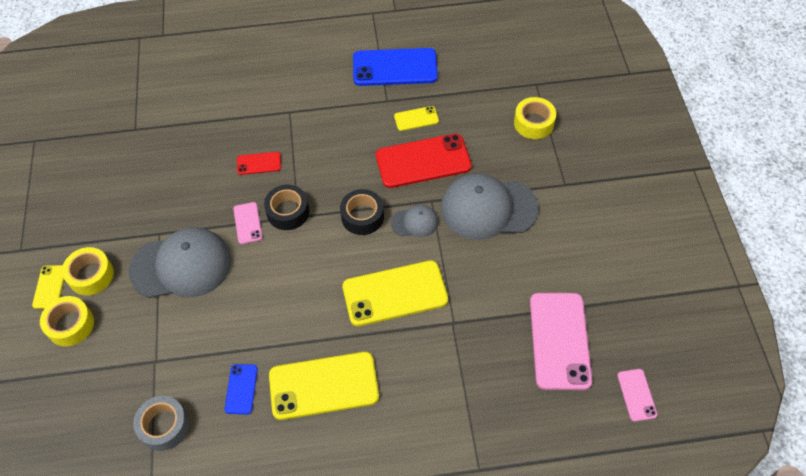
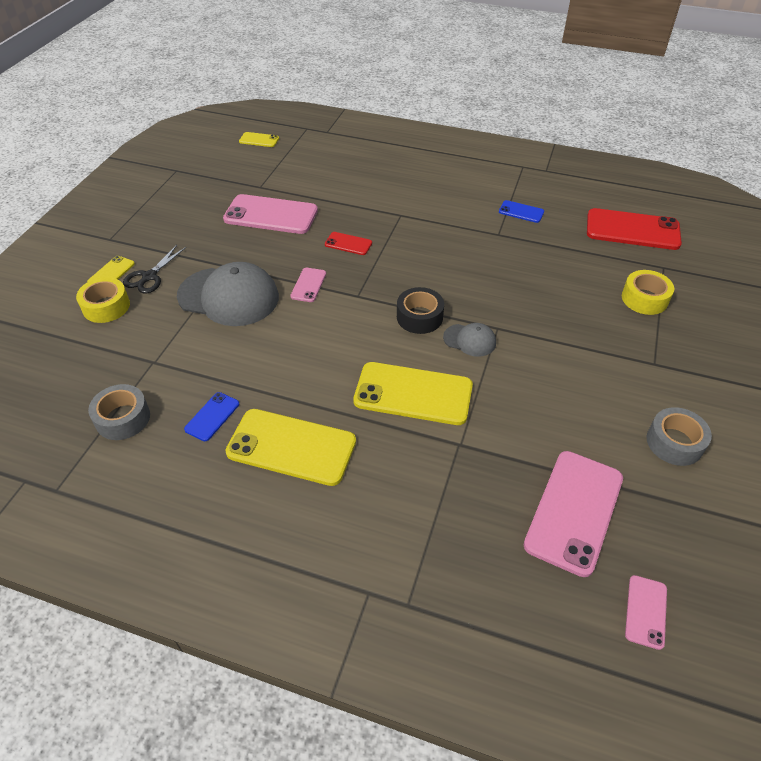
camera: 25 degrees right, 10 degrees down
(91, 275) = (149, 276): yellow tape -> black scissors
(166, 159) = (271, 215): none -> pink phone
(288, 212) = (350, 289): black tape -> none
(395, 67) = (521, 212): blue phone -> blue phone, size x0.48
(416, 118) = (520, 257): yellow phone -> yellow phone (259, 140)
(423, 161) = (507, 293): red phone -> red phone (632, 230)
(488, 208) = (555, 355): grey cap -> none
(605, 250) = (674, 442): none -> grey tape

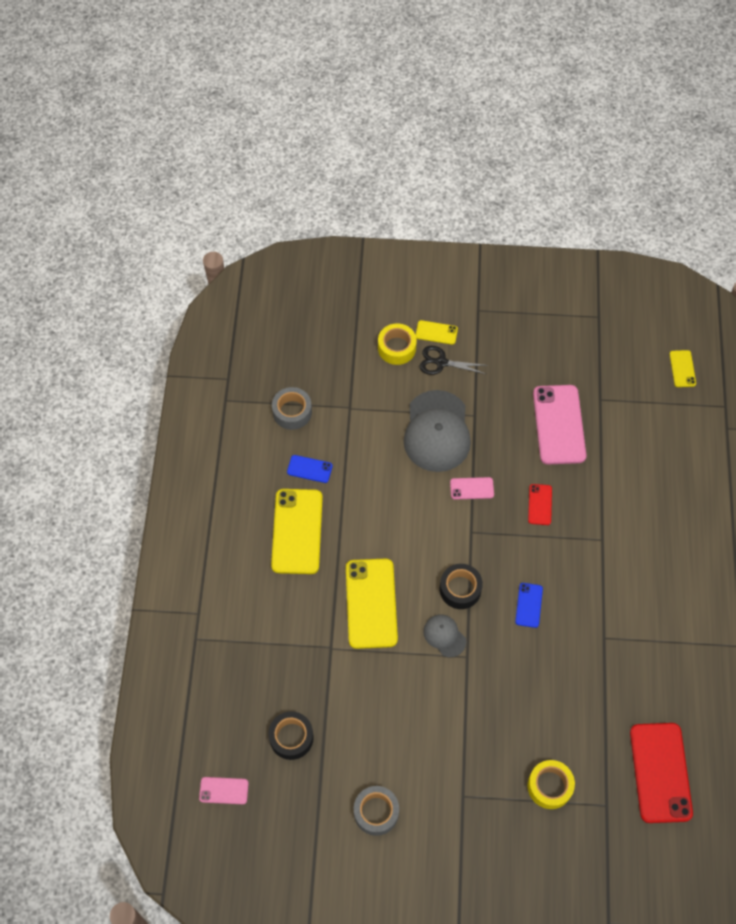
camera: 75 degrees right, 15 degrees up
(469, 340) = (444, 636): grey cap -> grey cap turned 135 degrees clockwise
(521, 212) = (651, 655): blue phone -> blue phone (529, 605)
(574, 511) = (291, 737): pink phone -> black tape

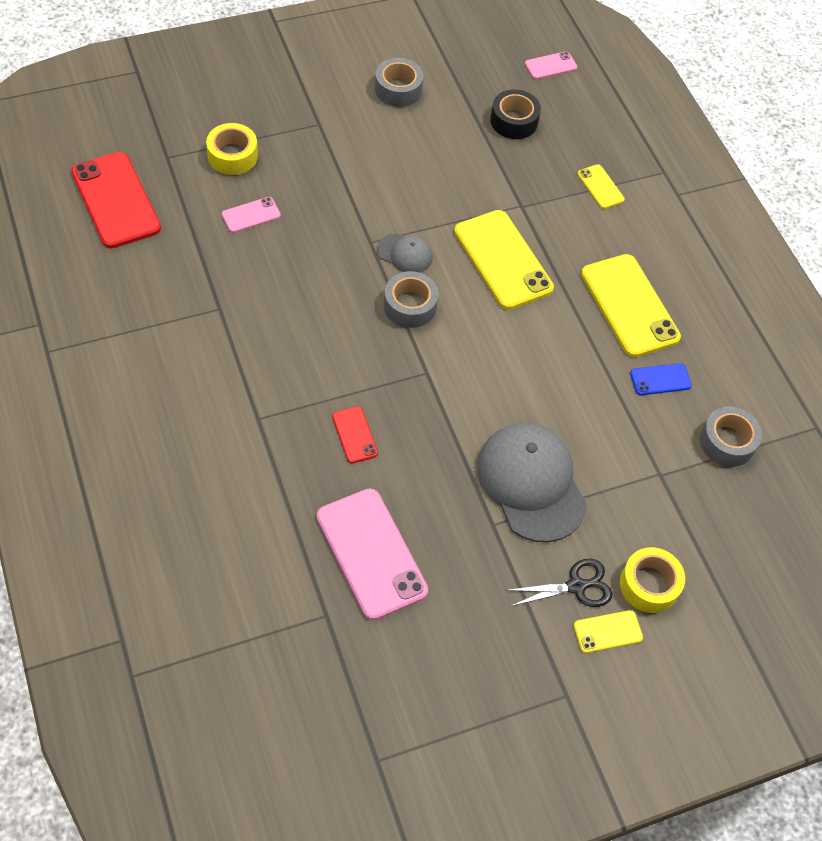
camera: 150 degrees right, 5 degrees down
(460, 589) = (410, 306): black tape -> grey tape
(472, 488) = (450, 425): pink phone -> pink phone (251, 215)
(529, 605) = (322, 314): blue phone -> none
(682, 369) = (214, 716): yellow phone -> yellow phone (600, 187)

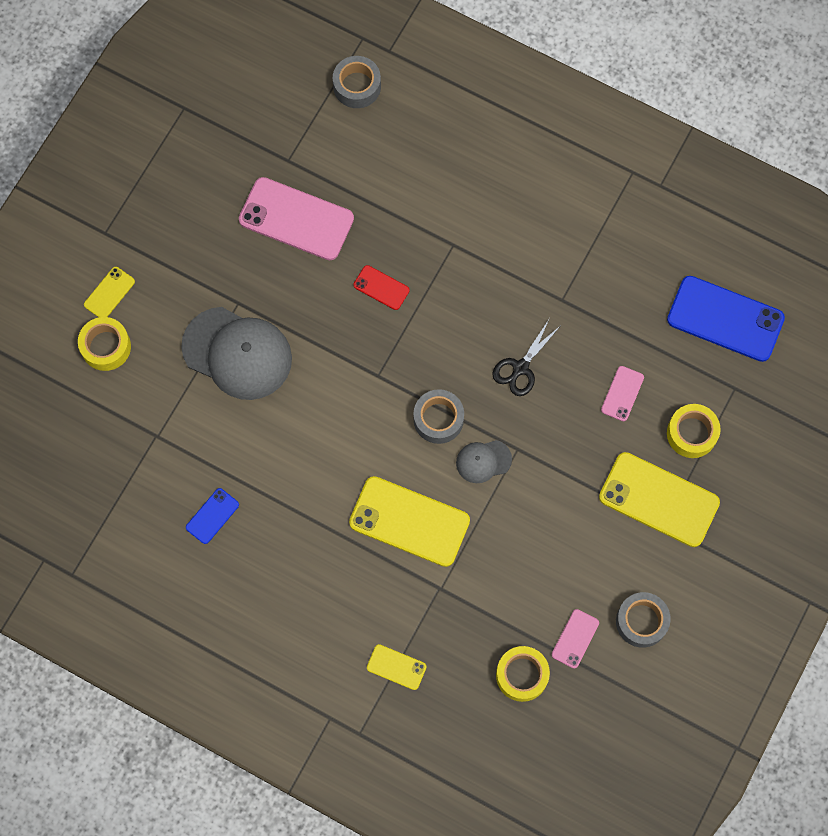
camera: 145 degrees right, 15 degrees up
(116, 200) = (725, 319): red phone -> blue phone
(514, 121) = (522, 675): black tape -> yellow tape
(550, 66) = (547, 773): pink phone -> pink phone (575, 638)
(576, 586) = (151, 306): black scissors -> black scissors (520, 368)
(629, 306) = (283, 564): yellow phone -> yellow phone (659, 499)
(727, 442) = (128, 503): grey tape -> grey tape (357, 86)

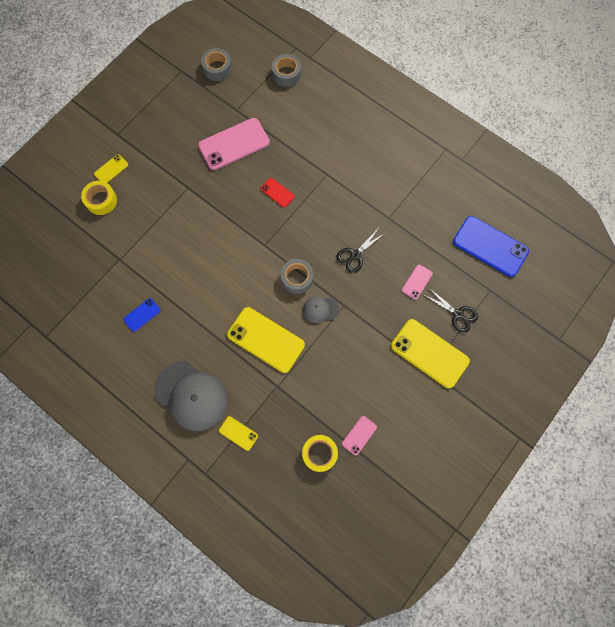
camera: 10 degrees right, 0 degrees up
(237, 353) = (180, 217): grey cap -> grey cap (191, 395)
(296, 219) = (234, 144): pink phone -> pink phone turned 60 degrees counterclockwise
(641, 621) = (405, 431): grey tape -> grey tape (217, 68)
(691, 433) = (457, 314): yellow tape -> black scissors

